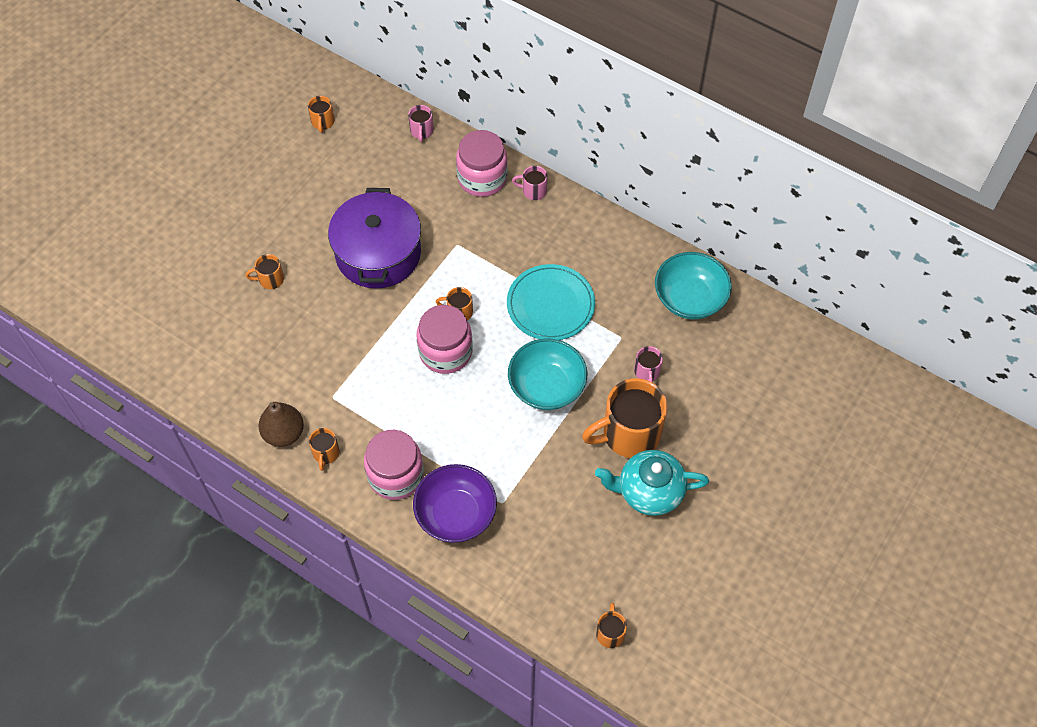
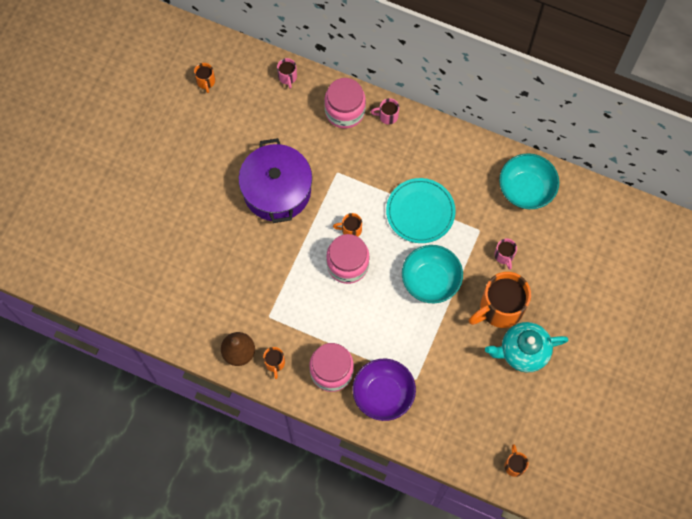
camera: 10 degrees left, 10 degrees up
(270, 279) = (197, 226): orange mug -> none

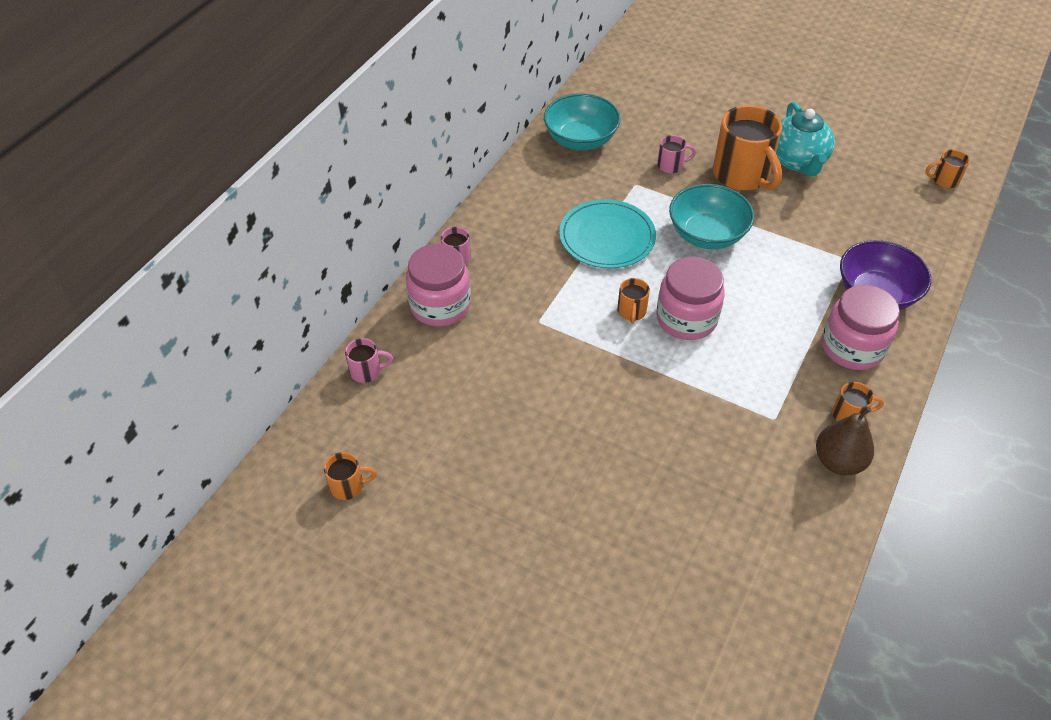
camera: 85 degrees left, 20 degrees down
(277, 190) = (562, 396): purple pot -> none

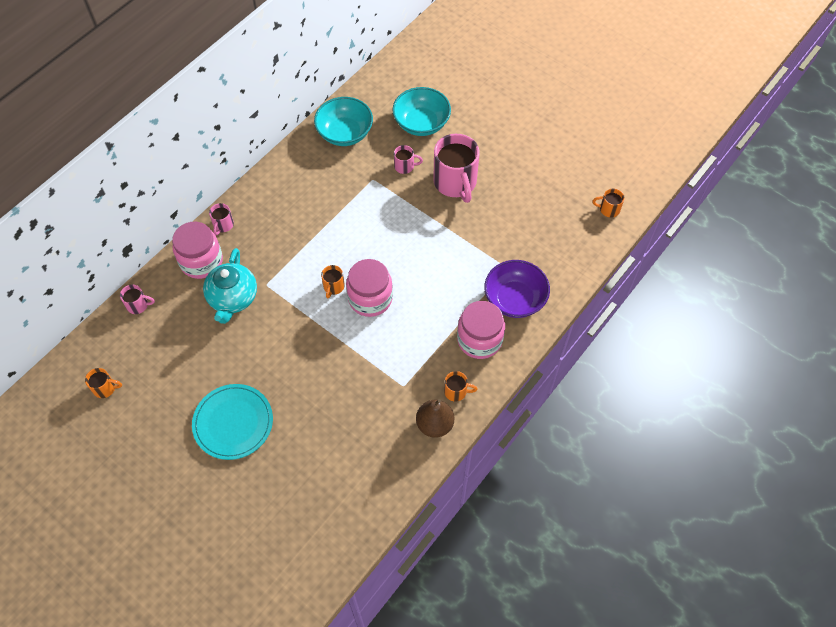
camera: 10 degrees right, 10 degrees up
(607, 237) = (336, 222): turquoise plate -> turquoise plate (233, 423)
(707, 234) = (410, 231): turquoise bowl -> turquoise bowl (421, 123)
(742, 175) = (455, 183): orange mug -> pink mug
(797, 161) = (502, 175): turquoise teapot -> turquoise teapot (233, 298)

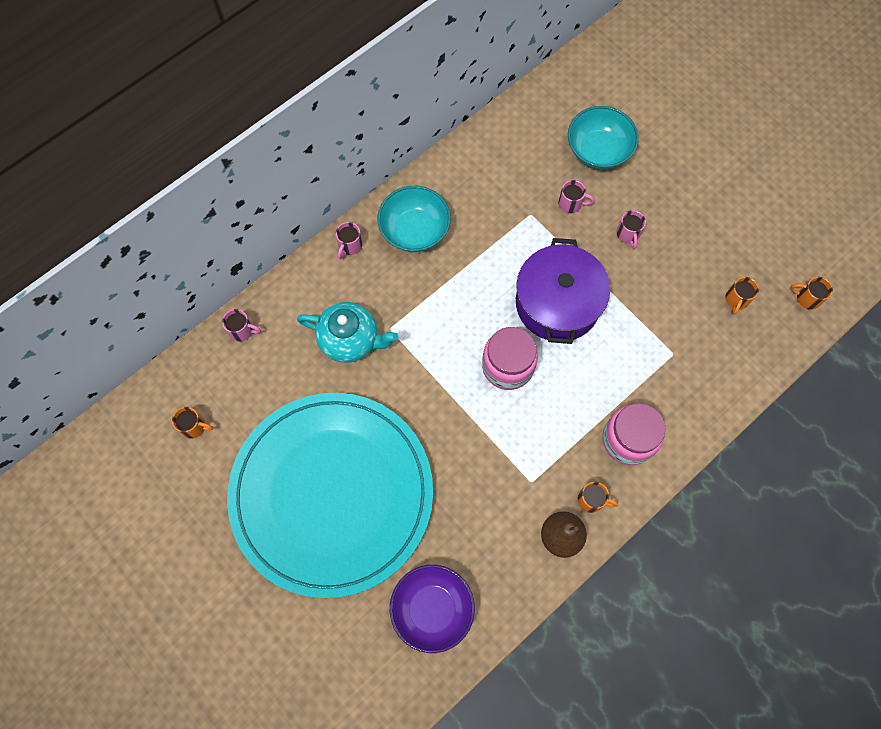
camera: 10 degrees right, 10 degrees up
(201, 261) = (319, 287): pink jar -> none
(233, 298) = (350, 340): turquoise teapot -> turquoise teapot turned 90 degrees counterclockwise
(233, 423) = (332, 493): turquoise plate -> turquoise plate, size x2.20
(333, 287) = (467, 344): orange mug -> orange mug (736, 300)
(345, 133) = (505, 149): turquoise bowl -> turquoise bowl (414, 230)
(405, 243) = (557, 303): none -> purple pot
(455, 183) = (628, 234): pink mug -> pink mug, size x0.46
(514, 299) = (677, 395): purple bowl -> purple bowl (432, 609)

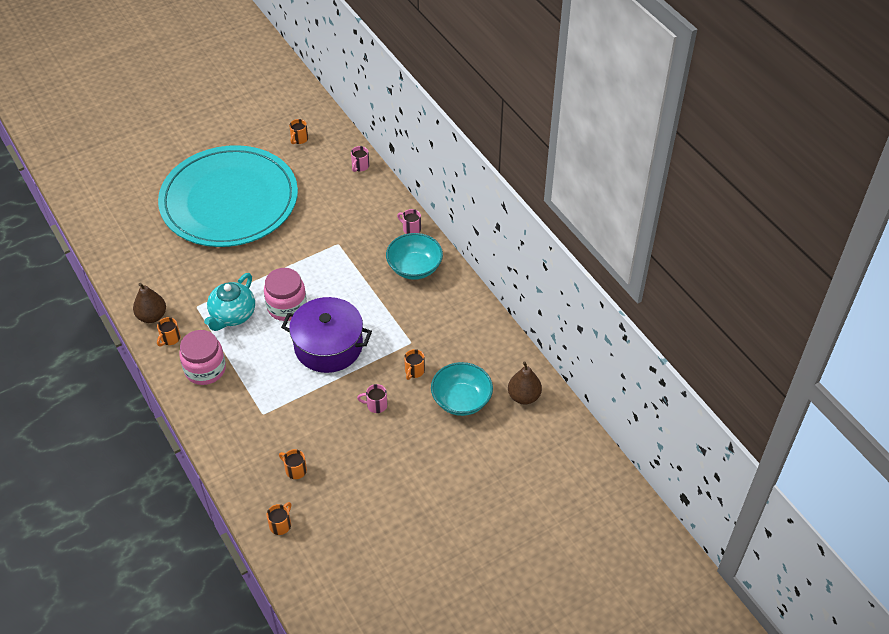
camera: 100 degrees right, 20 degrees down
(350, 340) = (336, 221): turquoise teapot -> turquoise teapot (232, 315)
(432, 609) = (134, 241): purple bowl -> none
(571, 203) = (414, 371): pink mug -> orange mug
(577, 92) = (524, 396): none -> brown pear

